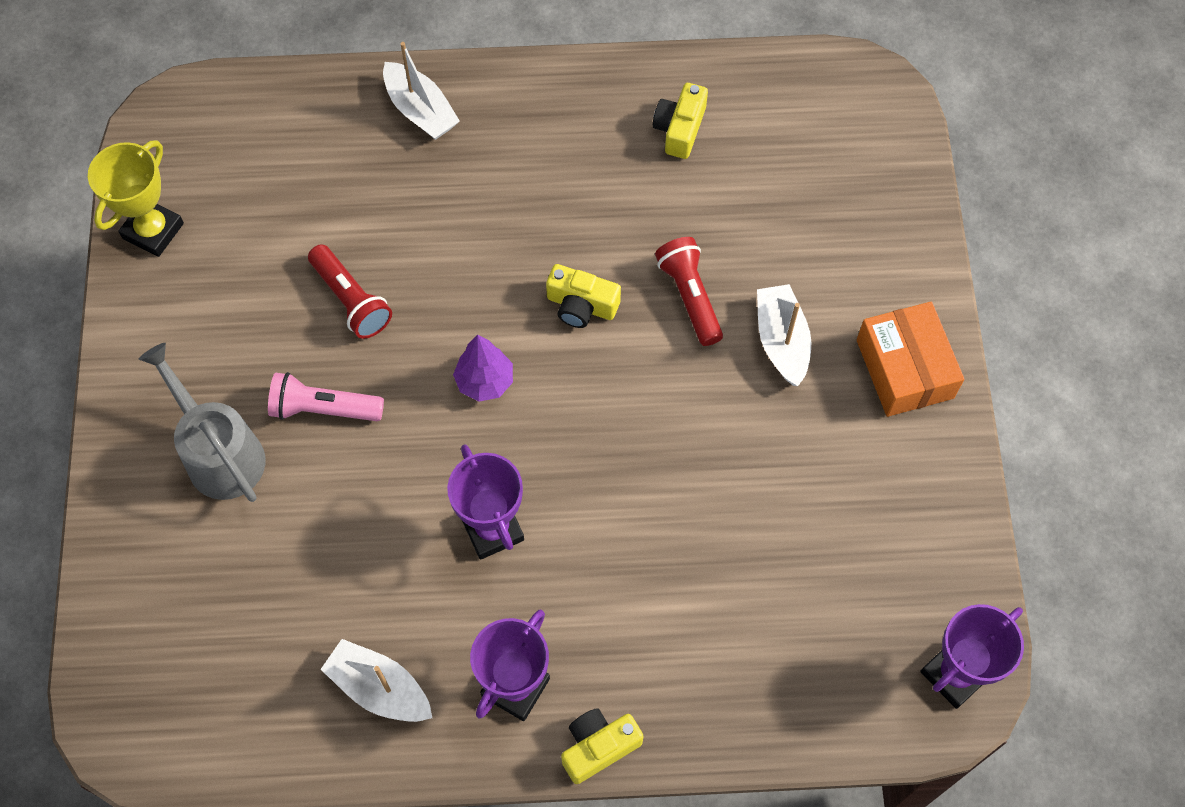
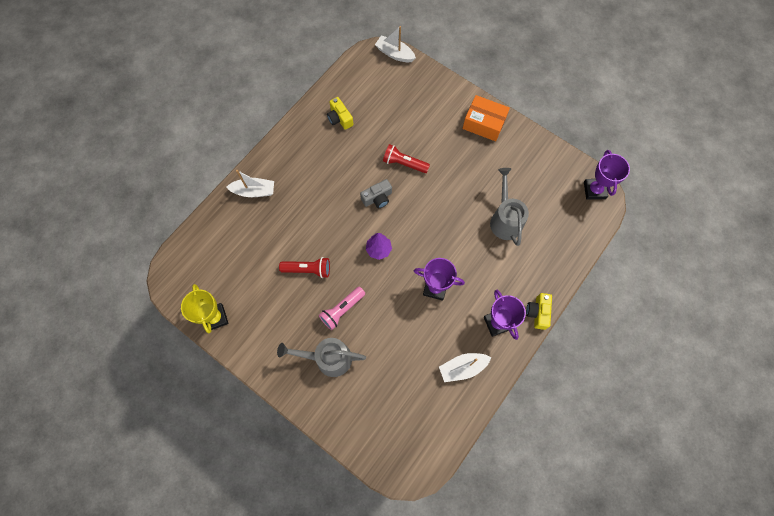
camera: 50 degrees left, 5 degrees up
(581, 305) = (377, 198): yellow camera -> grey camera
(737, 550) = (505, 219): none -> grey watering can
(781, 341) = (443, 149): white boat -> white boat (394, 54)

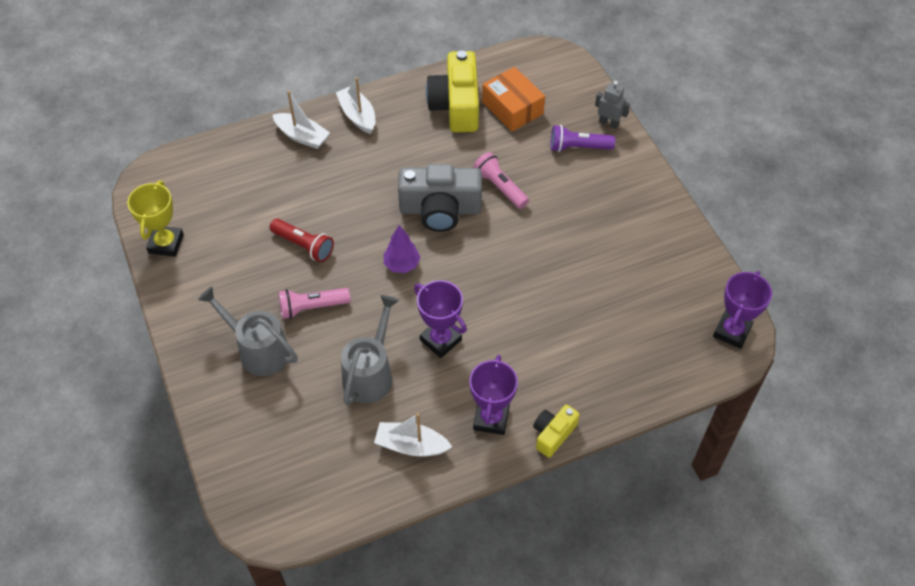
camera: 30 degrees right, 15 degrees down
(340, 118) = (456, 105): yellow camera -> yellow camera, size x1.87
(377, 198) = (440, 209): grey camera -> grey camera, size x1.87
(394, 54) = (573, 66): white boat -> white boat (357, 115)
(404, 163) = (499, 187): red flashlight -> pink flashlight
(434, 111) = (578, 147): none -> purple flashlight
(441, 85) = (608, 123): none -> grey robot
(484, 123) = (634, 189): orange box -> orange box (512, 108)
(505, 219) = (585, 307): grey watering can -> grey watering can (370, 373)

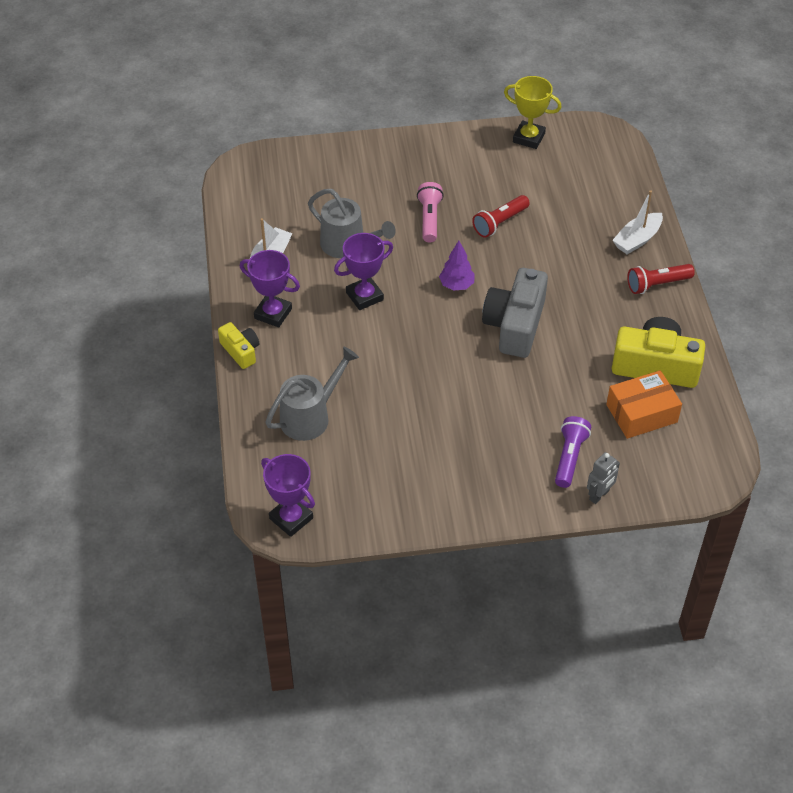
camera: 105 degrees right, 5 degrees down
(258, 350) = (397, 181): grey watering can -> grey watering can (310, 416)
(357, 115) = (657, 284): white boat -> red flashlight
(499, 187) = (530, 377): pink flashlight -> none

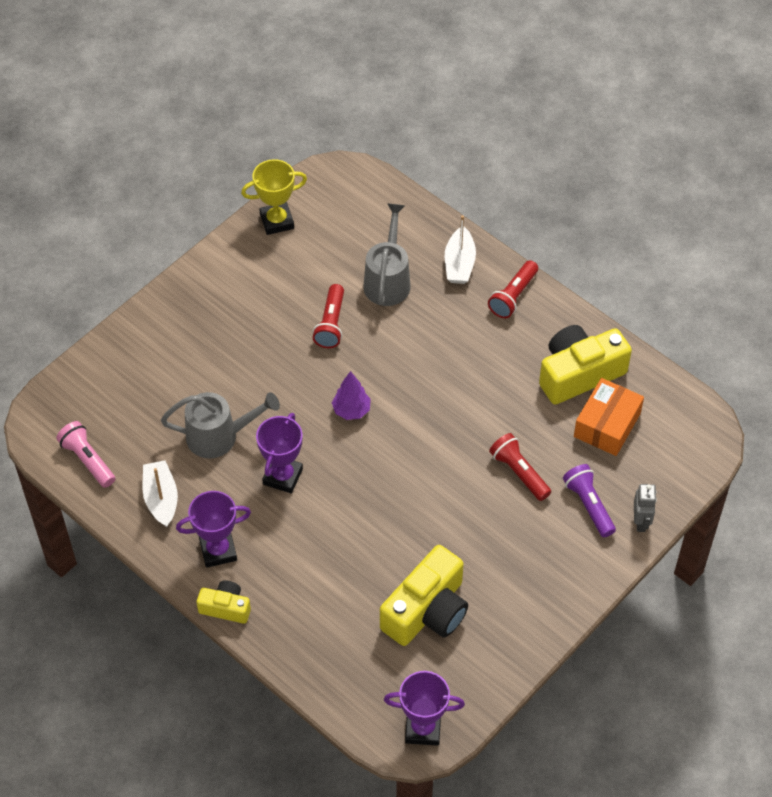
camera: 40 degrees left, 5 degrees up
(310, 416) = (347, 624): grey watering can -> grey watering can (388, 280)
(375, 446) = (427, 611): none -> yellow camera
(429, 219) = (266, 361): pink flashlight -> pink flashlight (87, 460)
(515, 325) = (435, 414): grey camera -> none
(538, 401) = (519, 472): none -> red flashlight

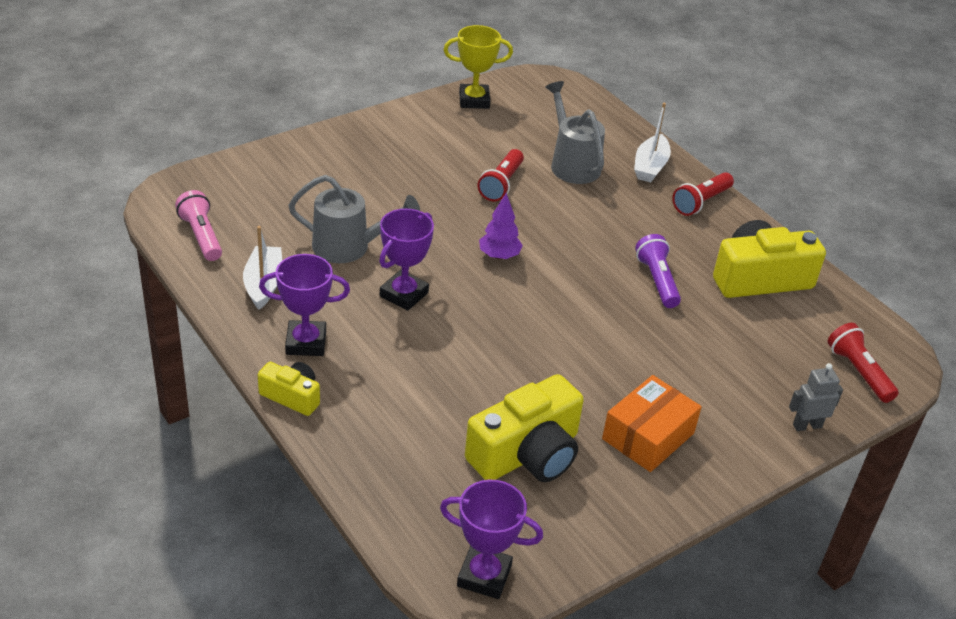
camera: 10 degrees right, 15 degrees down
(388, 280) = (572, 164): grey watering can -> grey watering can turned 45 degrees counterclockwise
(519, 472) = (671, 348): red flashlight -> red flashlight (858, 372)
(588, 505) = (746, 396): purple flashlight -> purple flashlight (657, 280)
(607, 425) = (782, 328): orange box -> orange box (648, 436)
(641, 522) = (807, 425): grey robot -> grey robot turned 120 degrees counterclockwise

